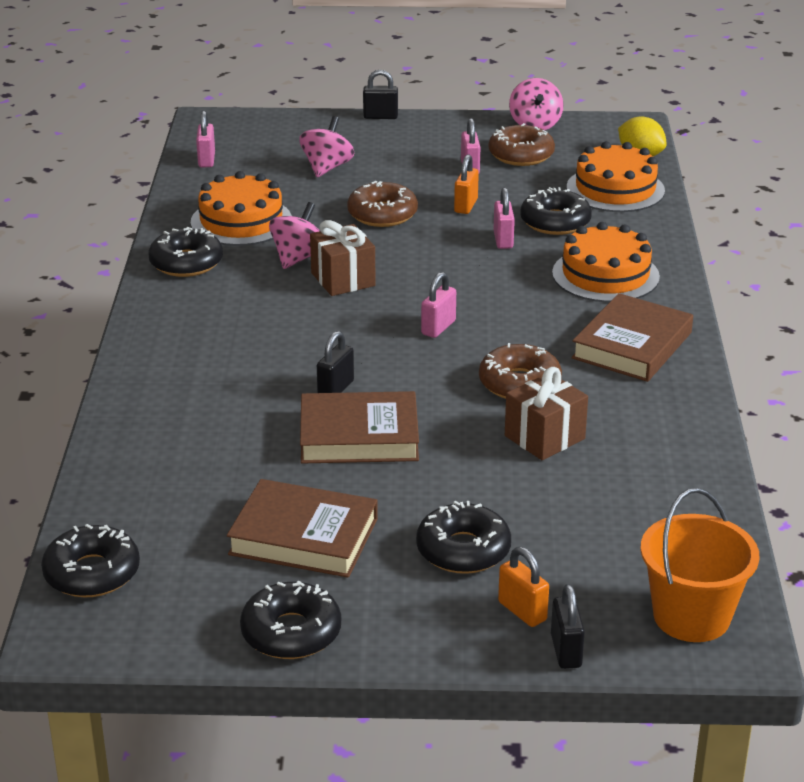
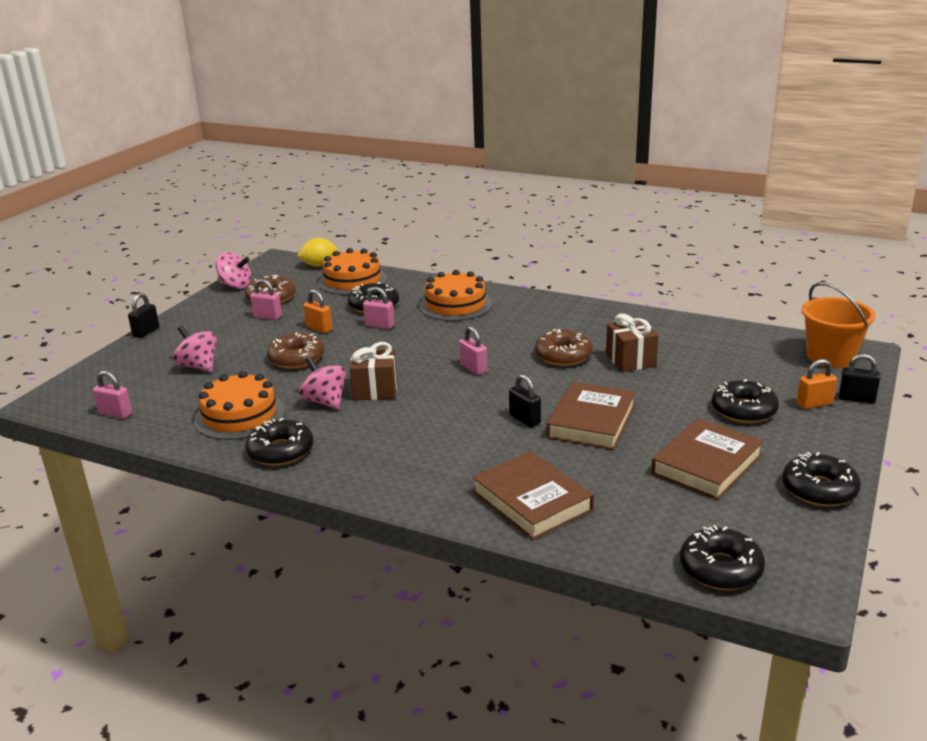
camera: 65 degrees left, 5 degrees down
(632, 345) = (544, 314): brown book -> brown book (532, 501)

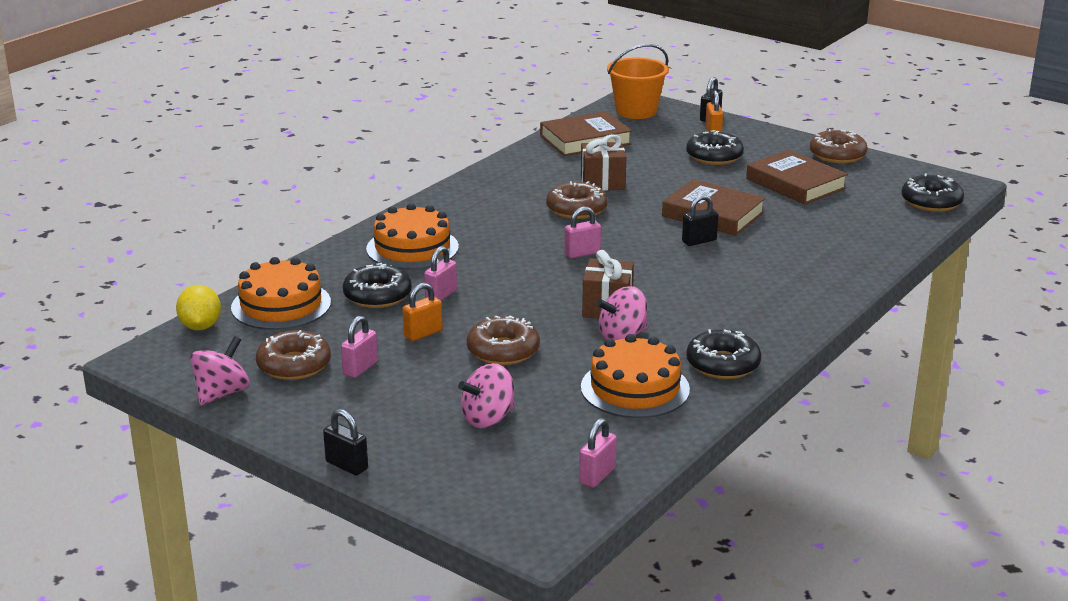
camera: 80 degrees left, 0 degrees up
(532, 501) = (836, 253): brown book -> brown book (585, 140)
(819, 489) = (837, 155): black donut -> brown donut

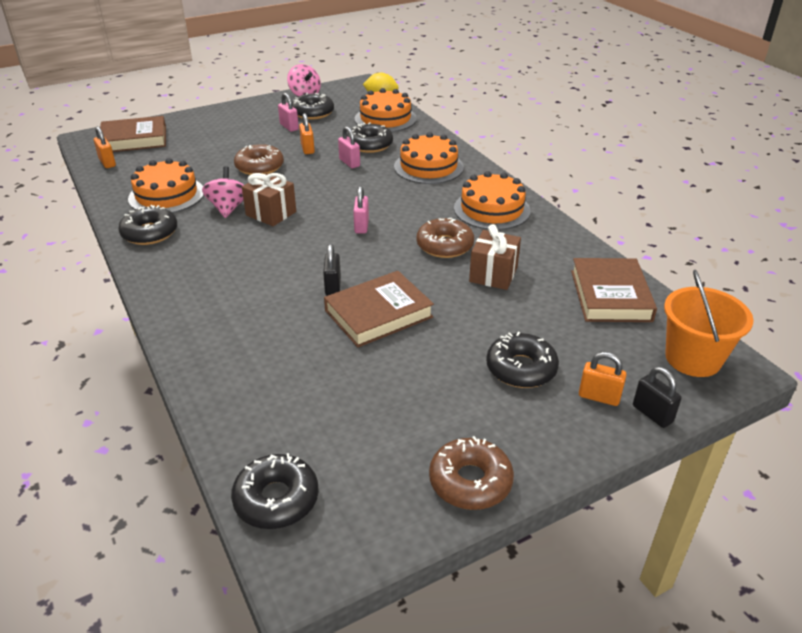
camera: 115 degrees right, 10 degrees up
(294, 365) = (313, 113): brown donut -> black donut
(346, 465) = (205, 111): black padlock -> none
(484, 200) = (492, 209): none -> orange cake
(488, 418) = (197, 148): pink spinning top -> none
(597, 476) = (107, 163): pink padlock -> orange padlock
(795, 183) = (409, 401): brown book -> brown book (134, 139)

